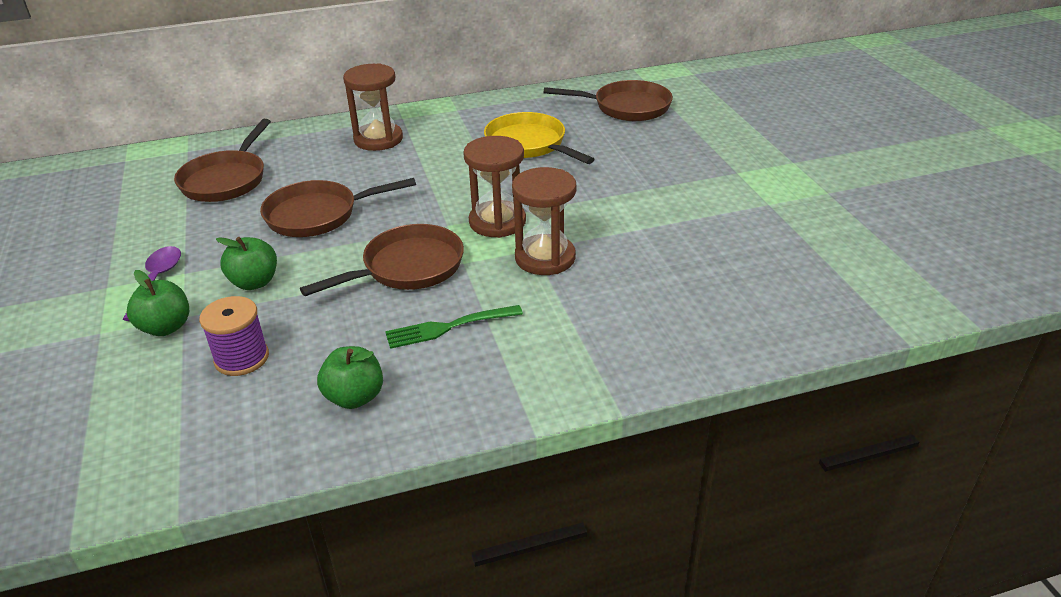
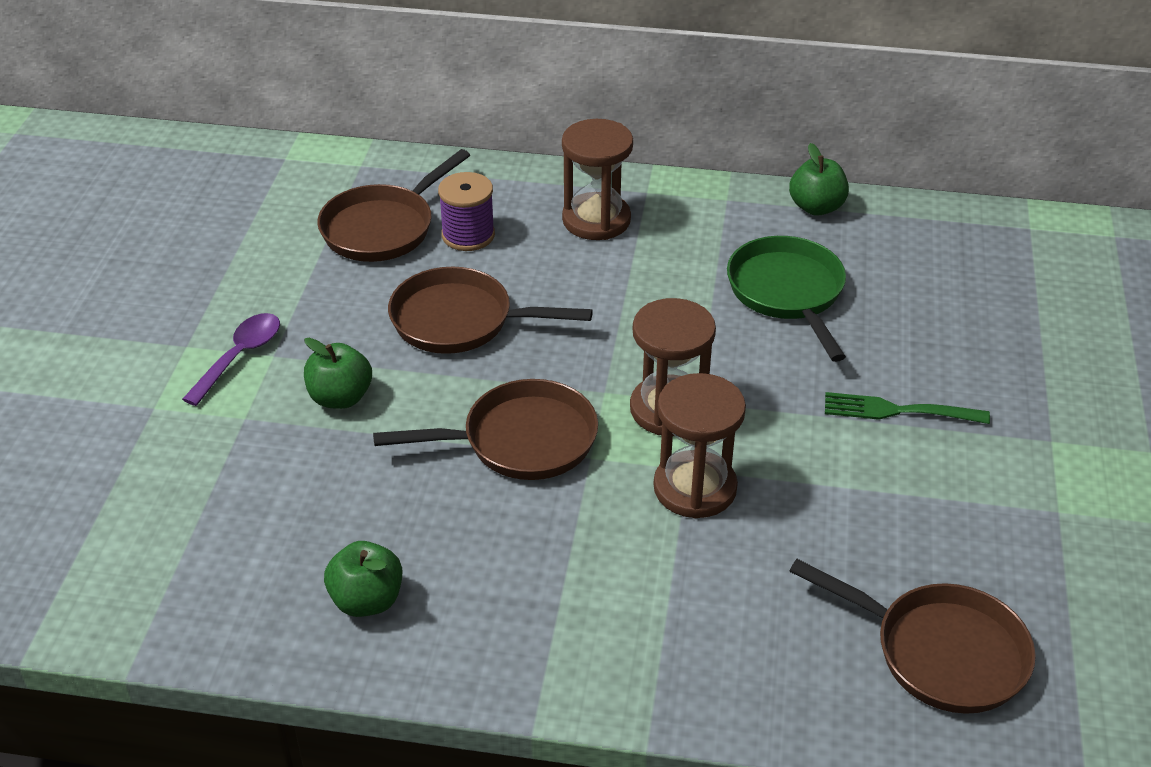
camera: 25 degrees right, 5 degrees up
(166, 327) = (221, 426): green apple -> green apple (816, 207)
(242, 358) = (277, 499): purple spool -> purple spool (468, 235)
(449, 327) = (521, 546): green fork -> green fork (899, 411)
(529, 144) = (788, 293): yellow pan -> green pan
(626, 107) = (968, 269): brown pan -> brown pan (940, 653)

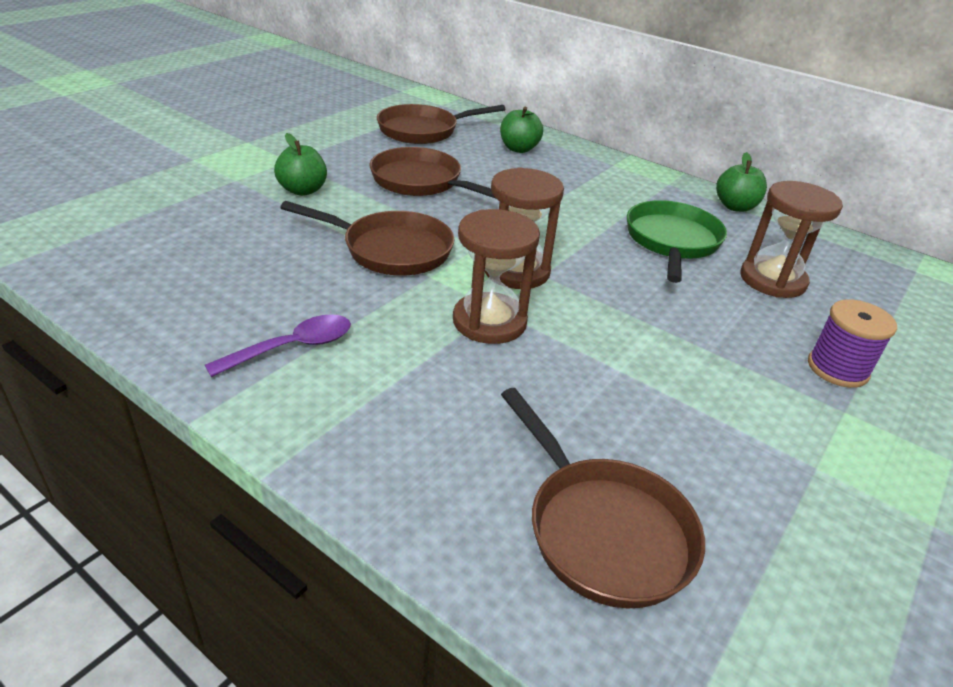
camera: 25 degrees right, 5 degrees down
(239, 357) = (269, 155): purple spoon -> purple spoon (292, 347)
(367, 600) = (184, 292): green apple -> green apple (519, 149)
(468, 235) = (471, 148): purple spool -> purple spool (837, 368)
(596, 220) = (564, 166): brown hourglass -> brown hourglass (772, 280)
(899, 411) = (708, 338): green fork -> none

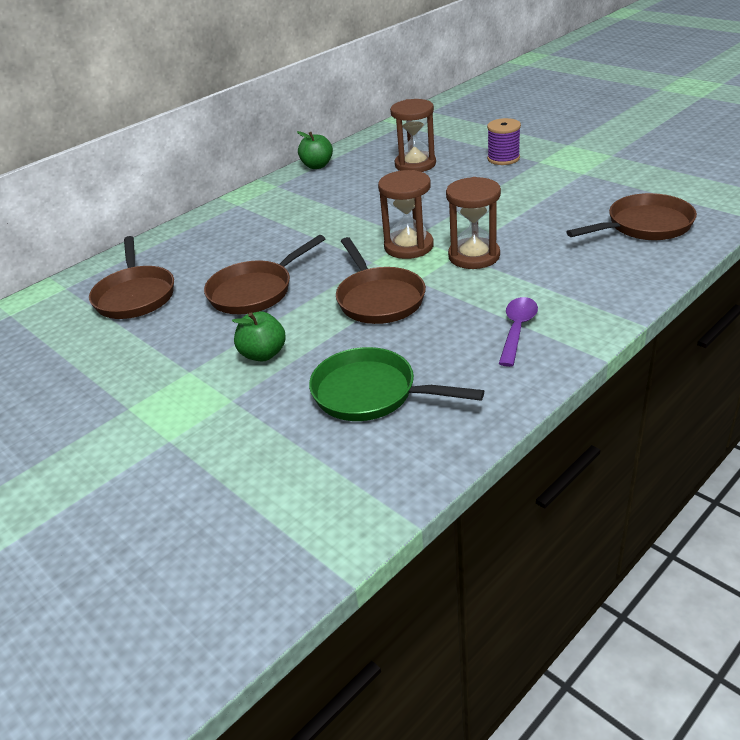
camera: 75 degrees left, 0 degrees up
(292, 347) = (517, 330): purple spoon -> purple spoon turned 45 degrees clockwise
(391, 250) = (378, 299): brown pan -> brown pan turned 135 degrees clockwise
(519, 149) = (195, 245): green apple -> none
(672, 242) = (367, 190): green pan -> green pan (371, 393)

